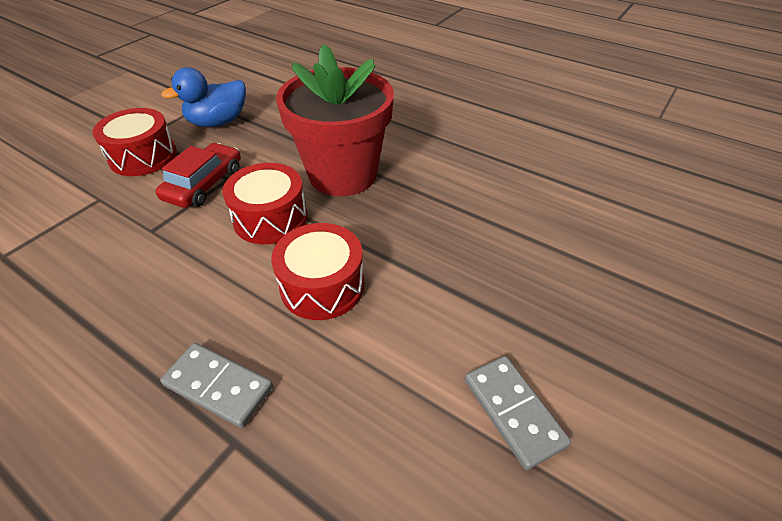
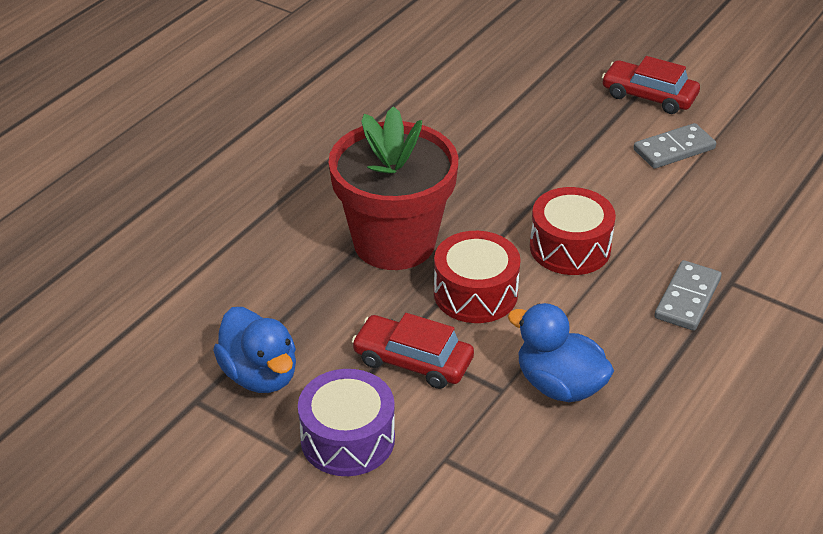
camera: 90 degrees left, 5 degrees down
(139, 265) = (559, 385): none -> blue duck
(143, 156) = (347, 439): red drum -> purple drum
(636, 395) = (649, 96): none -> red car

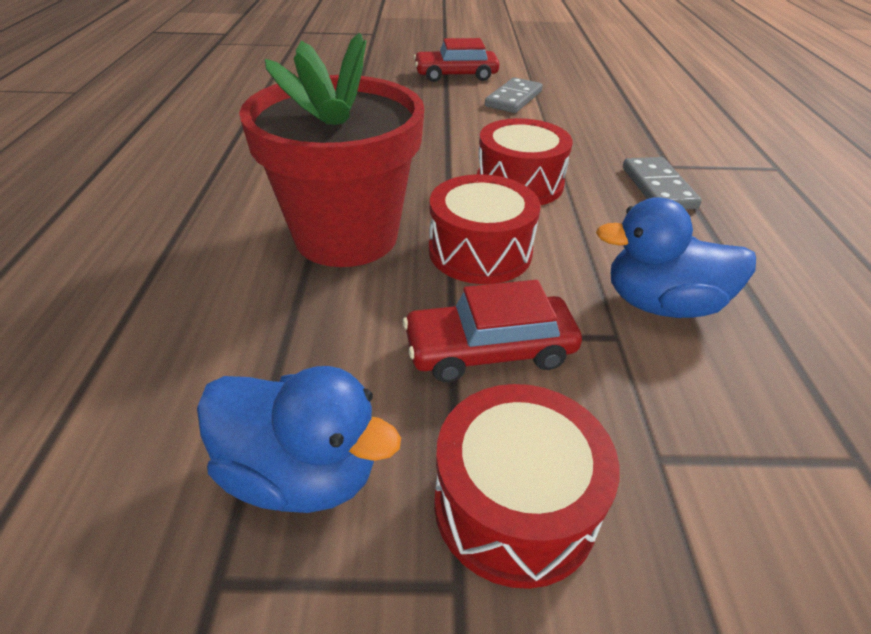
camera: 35 degrees left, 0 degrees up
(347, 439) = (515, 505): purple drum -> red drum

